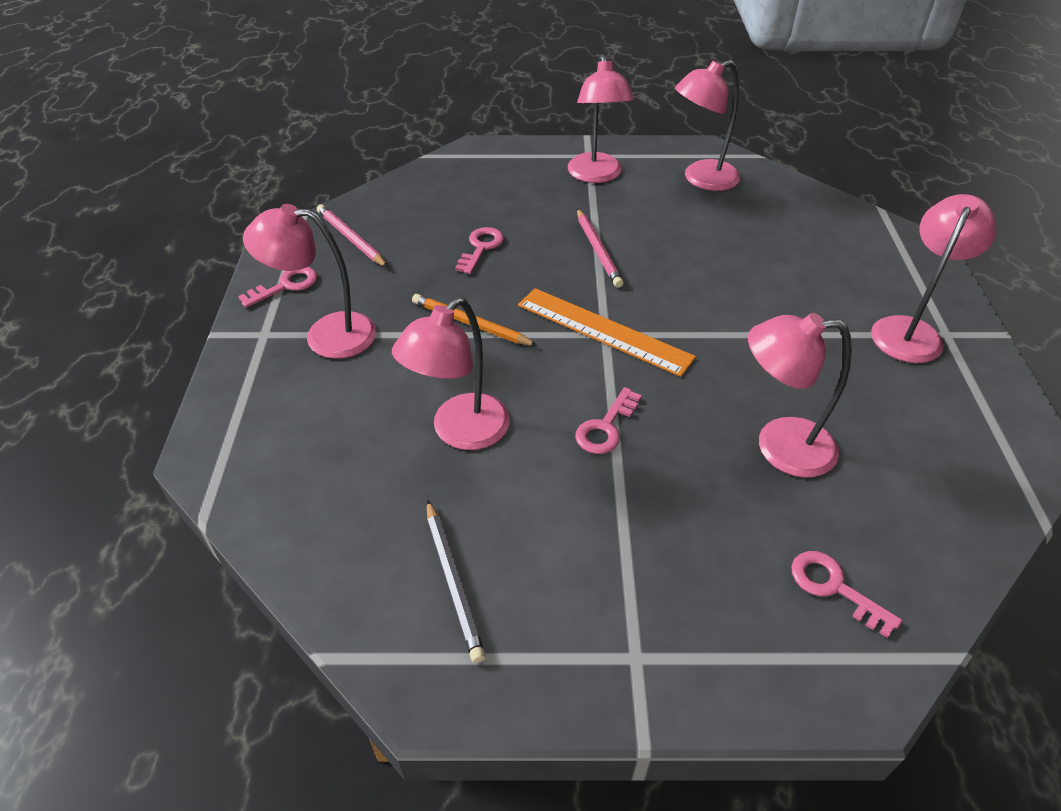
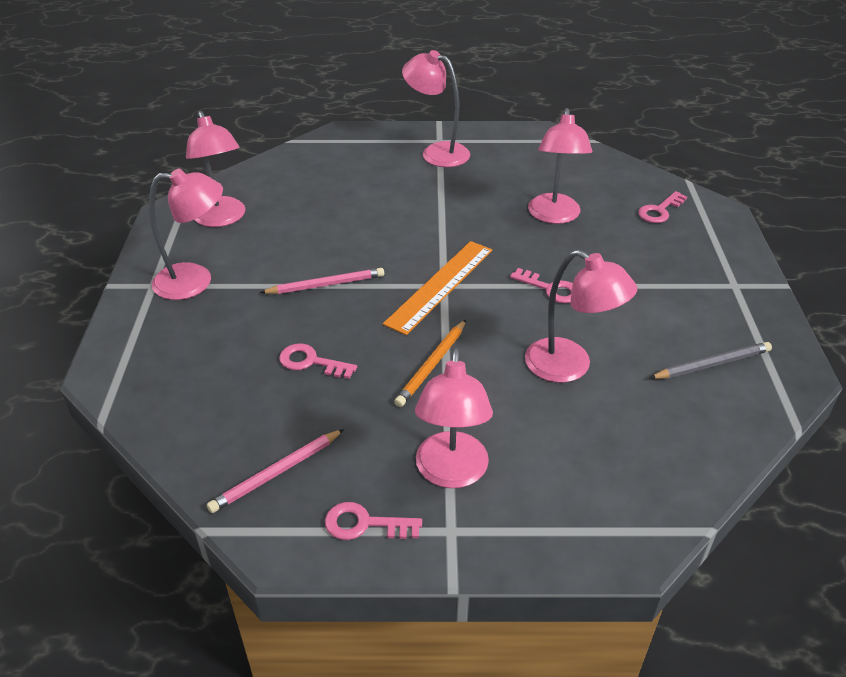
camera: 90 degrees left, 5 degrees down
(285, 286) = (364, 524): pink key -> pink key turned 45 degrees counterclockwise

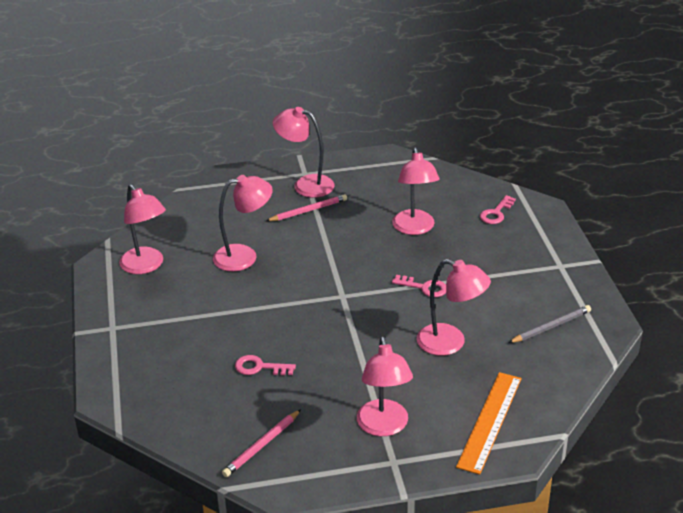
camera: 10 degrees left, 5 degrees down
(195, 281) = (145, 319): pink lamp -> pink lamp (244, 256)
(325, 285) = (250, 308): pink pencil -> pink pencil (308, 210)
(364, 524) = (334, 467): pink key -> none
(432, 365) = (350, 356): orange pencil -> none
(440, 285) = (339, 296): orange ruler -> orange ruler (489, 421)

